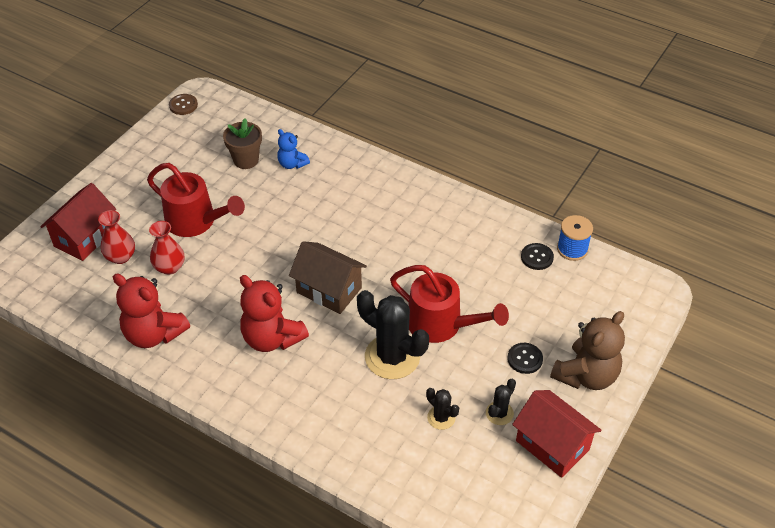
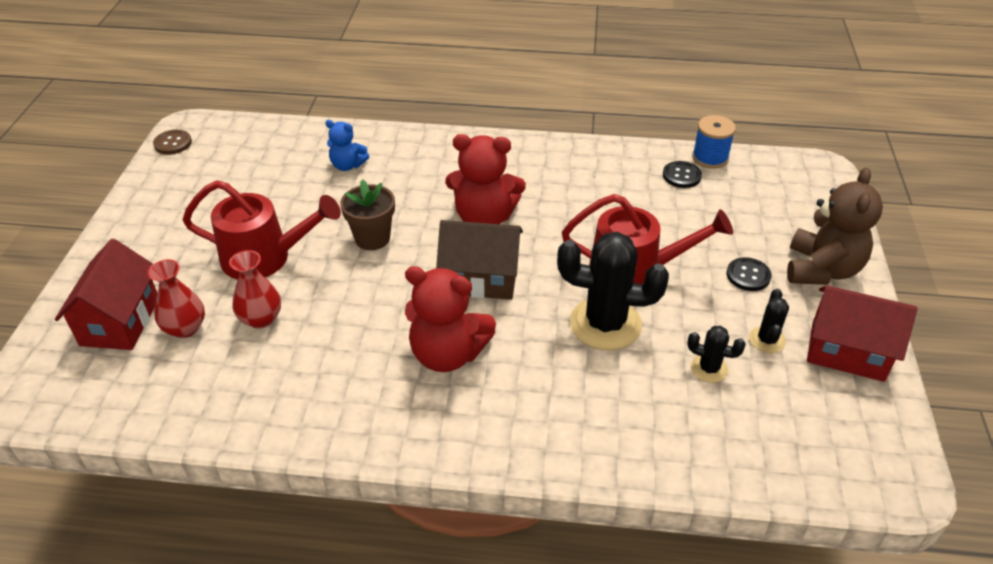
camera: 25 degrees left, 5 degrees down
(154, 334) = (287, 404): red teddy bear -> red teddy bear (484, 218)
(246, 160) = (288, 177): brown flower pot -> brown flower pot (372, 238)

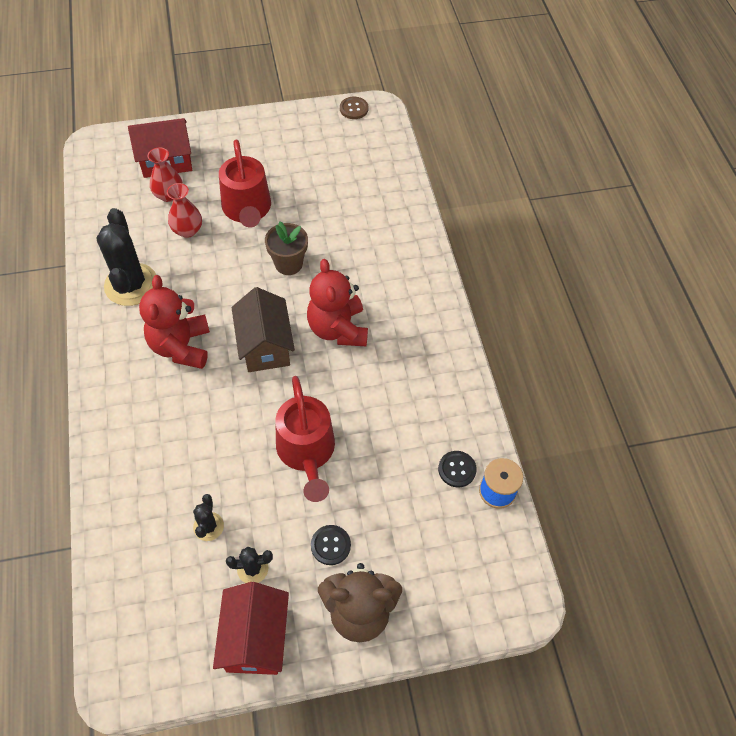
camera: 70 degrees right, 15 degrees up
(347, 165) = (370, 219): blue teddy bear -> none
(605, 324) = (239, 442): black cactus -> black cactus (131, 285)

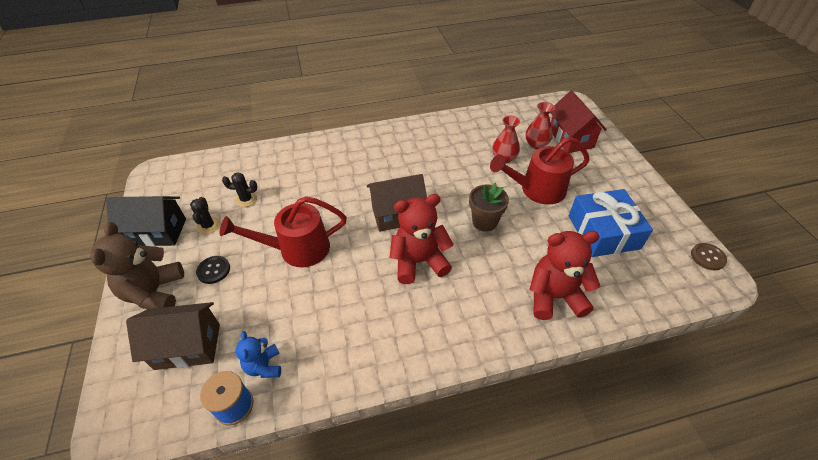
camera: 90 degrees right, 10 degrees down
(131, 285) = (445, 137): black cactus -> none
(181, 346) = (394, 168): red teddy bear -> red teddy bear (554, 297)
(255, 638) = (157, 232): red house -> black house
(315, 171) = (603, 232): none -> blue gift
(433, 551) = (188, 346): none -> brown house
(457, 469) = (264, 366): black button -> blue teddy bear

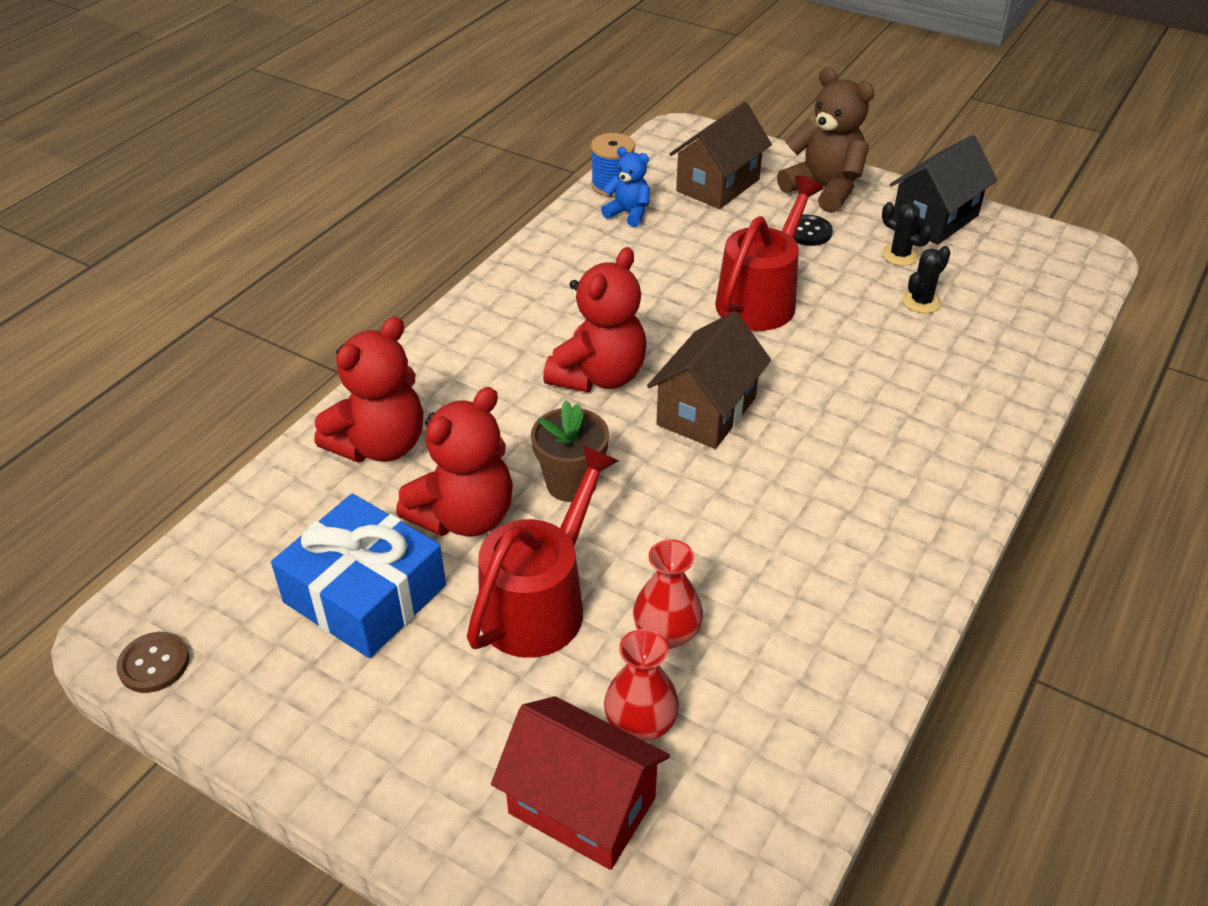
camera: 135 degrees right, 5 degrees down
(540, 236) = (464, 517): none -> red teddy bear

